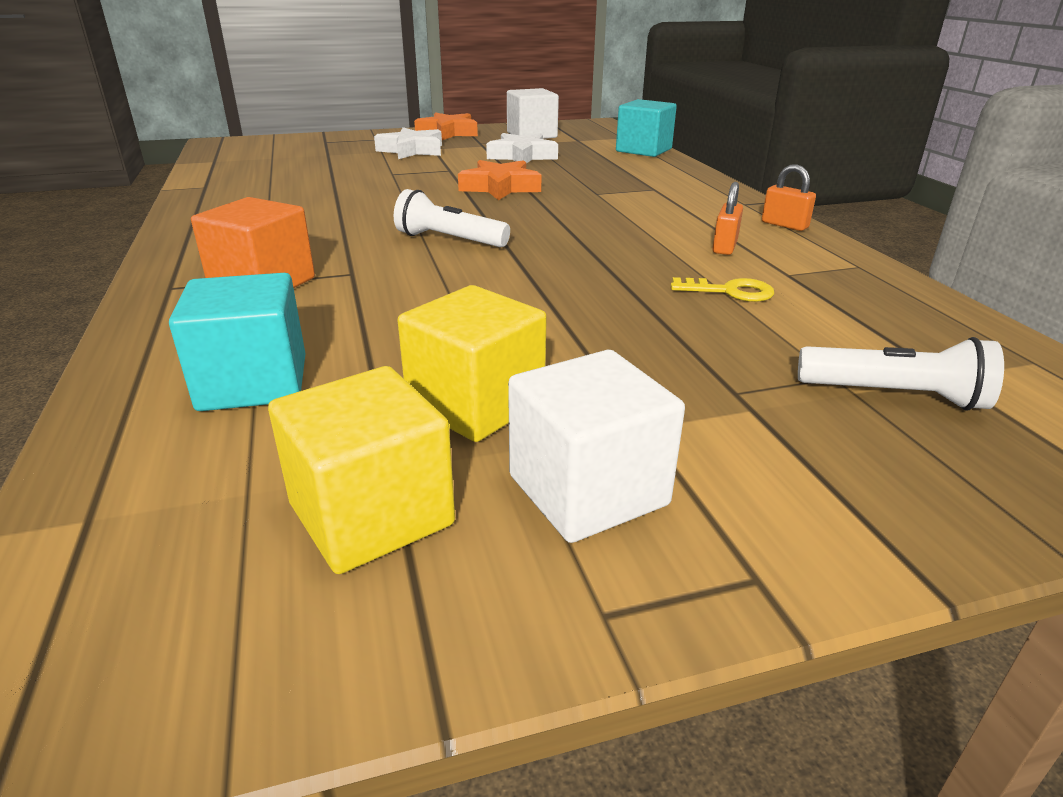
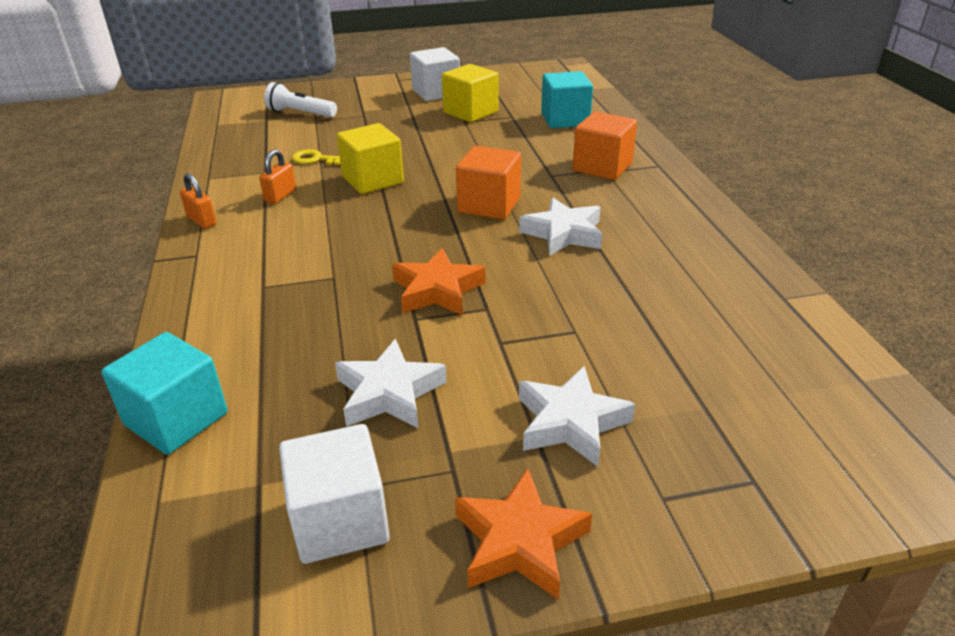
camera: 175 degrees left, 5 degrees up
(369, 218) = (563, 233): none -> white star
(371, 514) = (502, 89): yellow cube -> yellow cube (372, 180)
(449, 240) = (489, 205): white flashlight -> orange cube

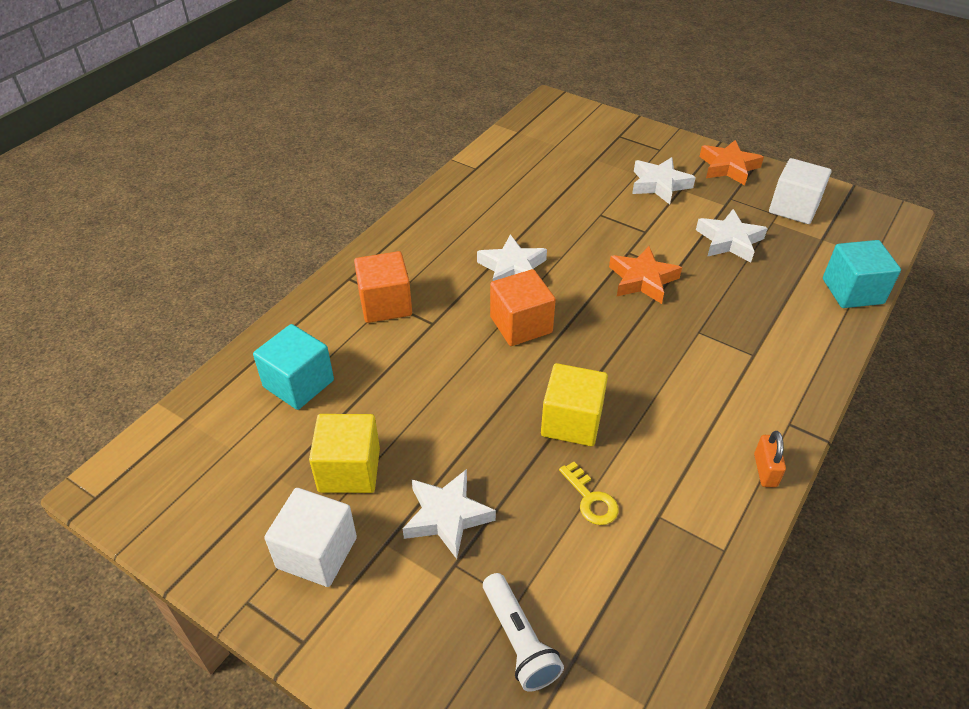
camera: 135 degrees left, 10 degrees up
(280, 195) = (671, 458): orange padlock -> none
(391, 123) = (447, 516): none -> white star

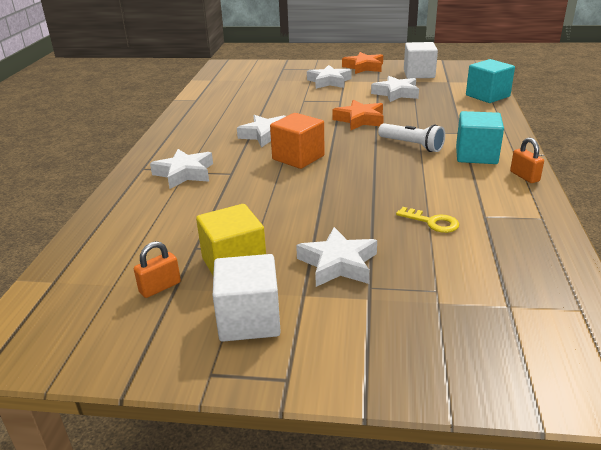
camera: 25 degrees left, 15 degrees down
(267, 471) = (160, 287): none -> orange padlock
(298, 383) = (147, 231): turquoise cube -> turquoise cube (476, 155)
(385, 304) = (184, 173): orange cube -> white star
(519, 640) = (460, 310): white flashlight -> white flashlight (412, 145)
(571, 421) = (380, 191): yellow cube -> none

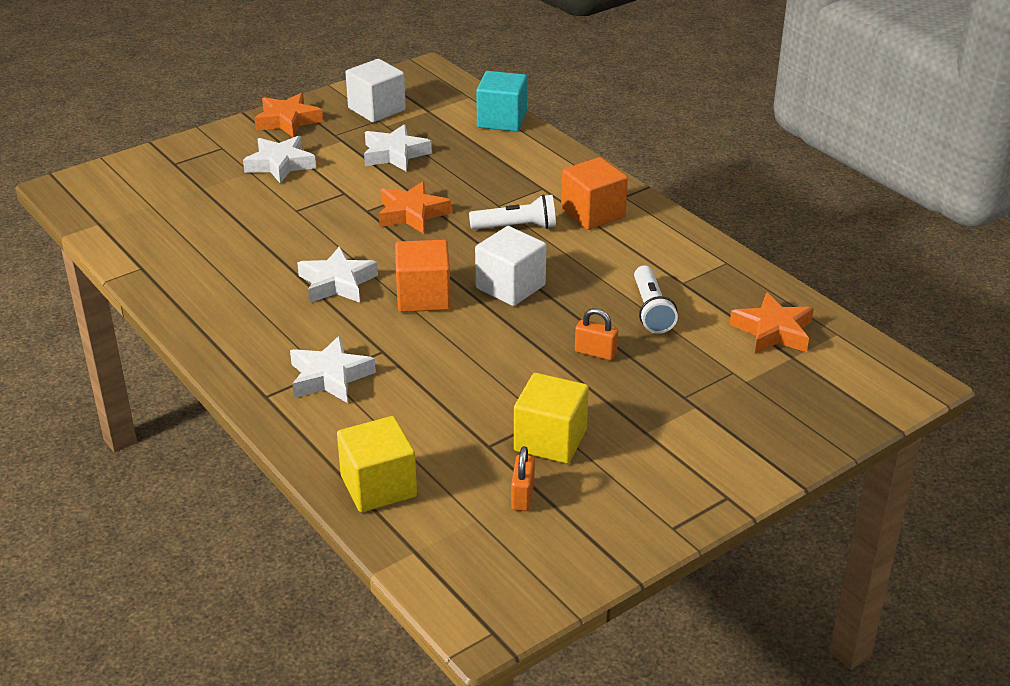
camera: 45 degrees left, 5 degrees up
(104, 236) = (378, 486): none -> yellow cube
(249, 320) = (637, 475): white cube -> white cube (510, 287)
(338, 264) = (633, 391): white star -> none
(432, 222) = (651, 310): yellow key -> white flashlight
(476, 155) = (593, 213): turquoise cube -> orange cube
(517, 279) = (773, 331): none -> orange star
(524, 176) = (663, 222): orange padlock -> orange padlock (595, 353)

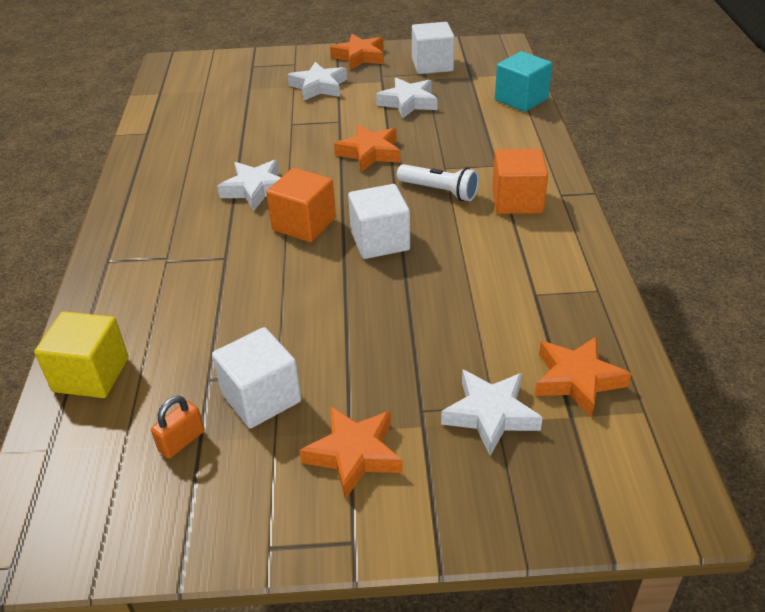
camera: 35 degrees right, 5 degrees up
(330, 377) = (165, 264): white star -> white star (490, 415)
(550, 440) = (261, 397): yellow cube -> white cube
(595, 353) = (387, 330): orange padlock -> none
(651, 310) = (478, 310): white flashlight -> none
(667, 445) = (354, 454): none -> orange star

